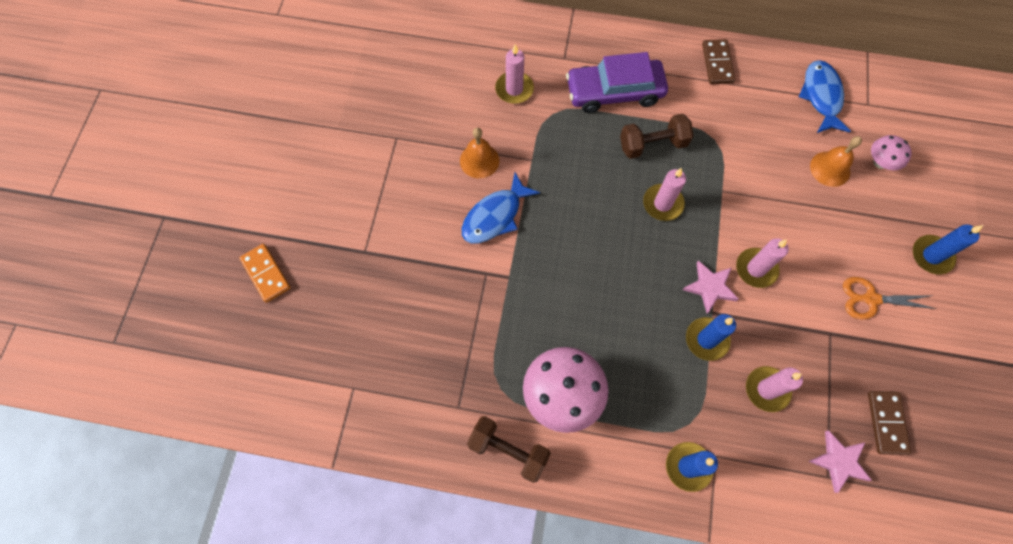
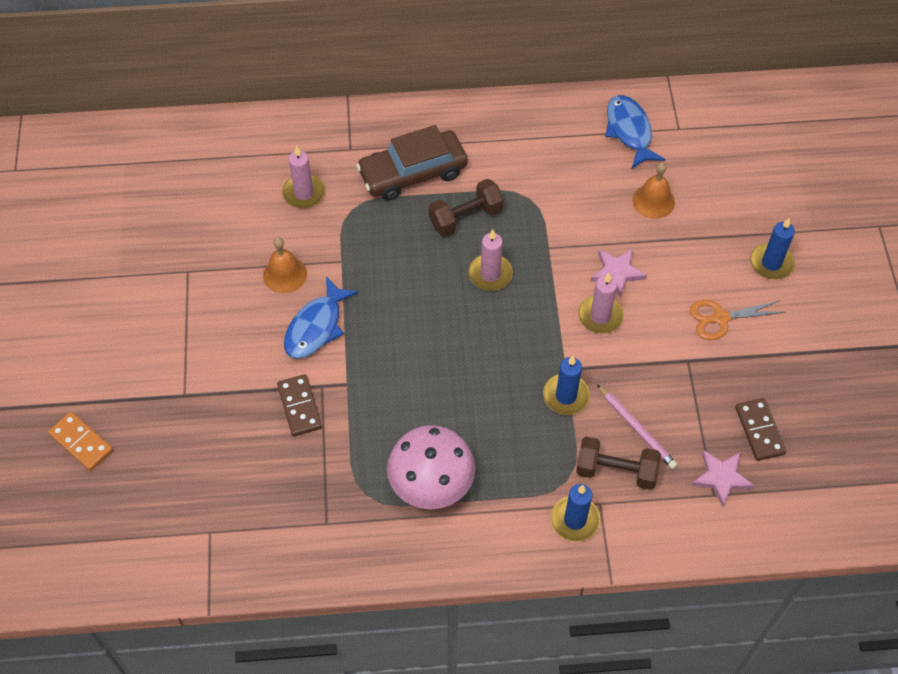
camera: 15 degrees left, 10 degrees down
(508, 451) = (389, 551): brown dumbbell -> brown dumbbell (616, 471)
(614, 92) = (413, 173): purple car -> brown car
(710, 287) = (558, 345): pink star -> pink star (617, 272)
(717, 63) = (514, 120): brown domino -> brown domino (299, 407)
(767, 389) = (636, 428): pink candle -> pink pencil
(880, 162) = (702, 184): pink mushroom -> none

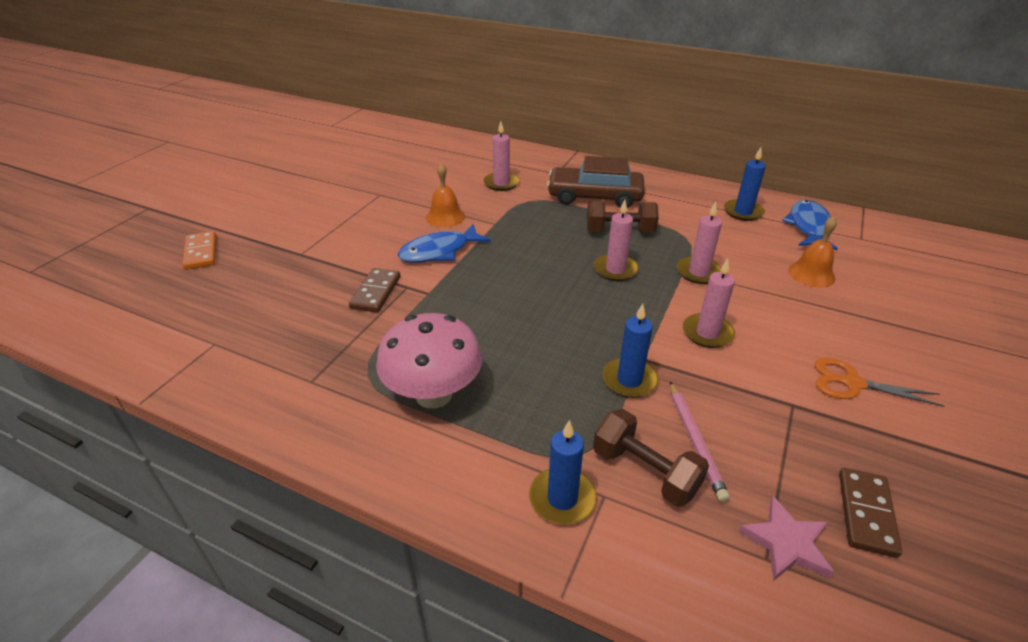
camera: 30 degrees right, 20 degrees down
(561, 244) = (698, 272): none -> pink candle
(617, 272) = (745, 308): pink star -> none
(771, 263) = (937, 360): blue candle -> blue candle (743, 212)

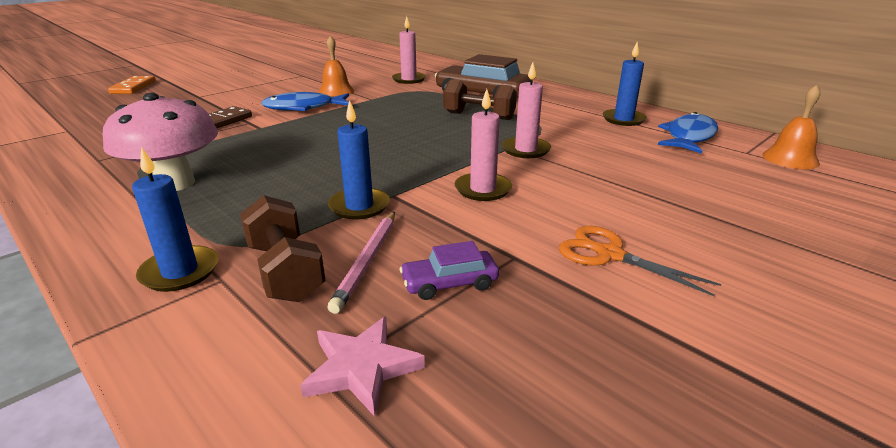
camera: 20 degrees right, 10 degrees down
(615, 269) = (443, 137): pink candle -> none
(772, 445) = (449, 283): none -> purple car
(811, 274) = (654, 168): orange bell -> orange bell (790, 159)
(866, 513) = (496, 368): brown domino -> none

